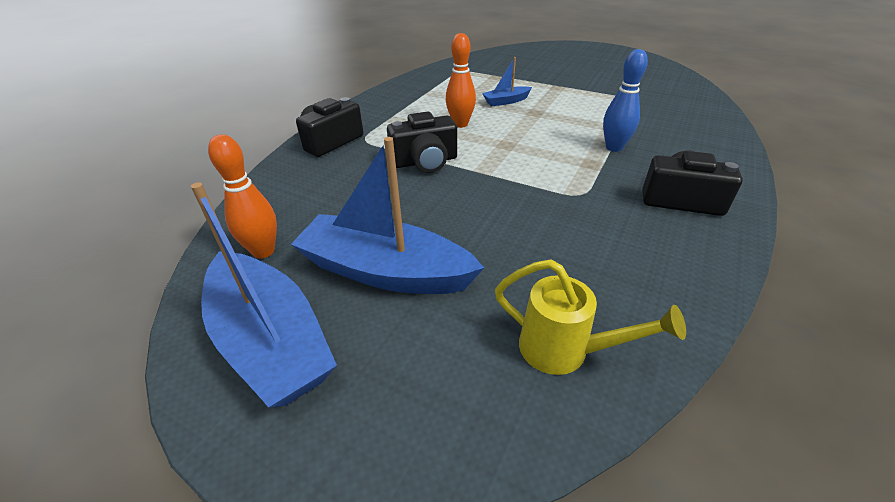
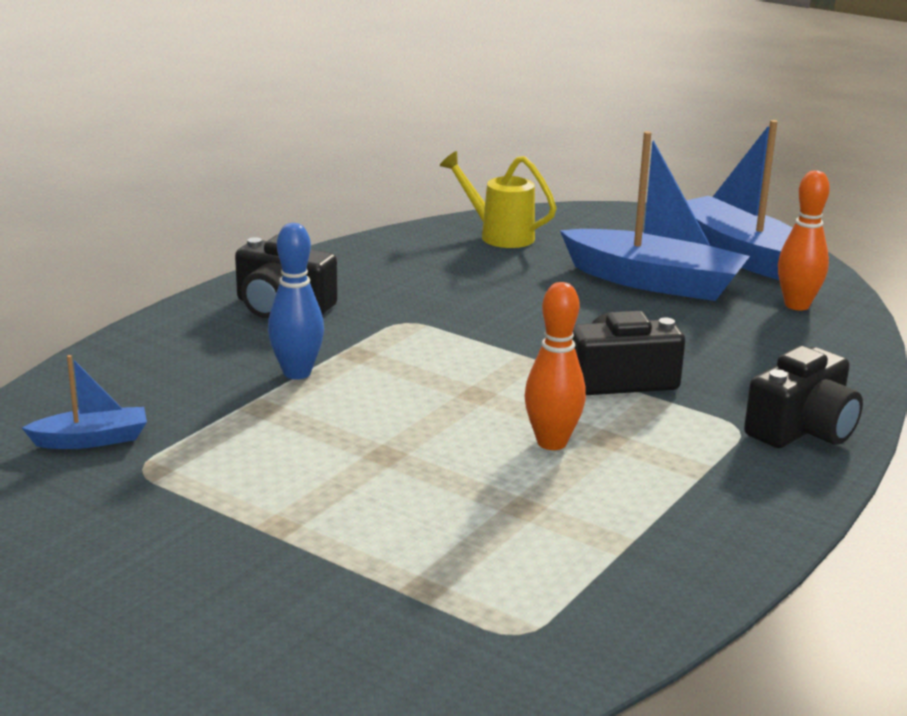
camera: 175 degrees left, 15 degrees down
(506, 101) = (433, 493): blue boat -> blue boat (91, 440)

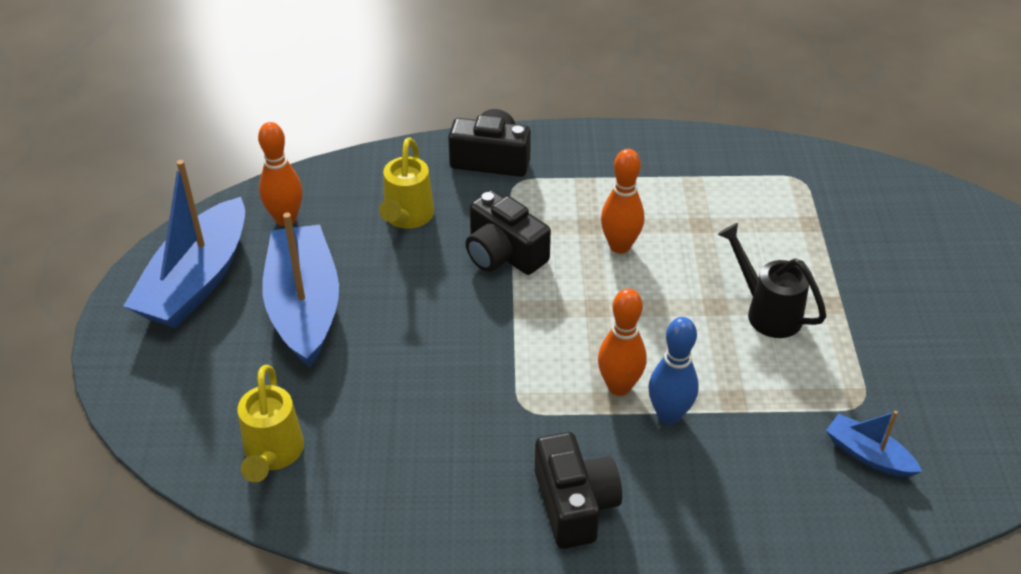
camera: 125 degrees left, 20 degrees up
(333, 480) = (766, 311): none -> black watering can
(363, 366) = (619, 386): none -> orange bowling pin
(736, 354) = (407, 218): none -> yellow watering can

